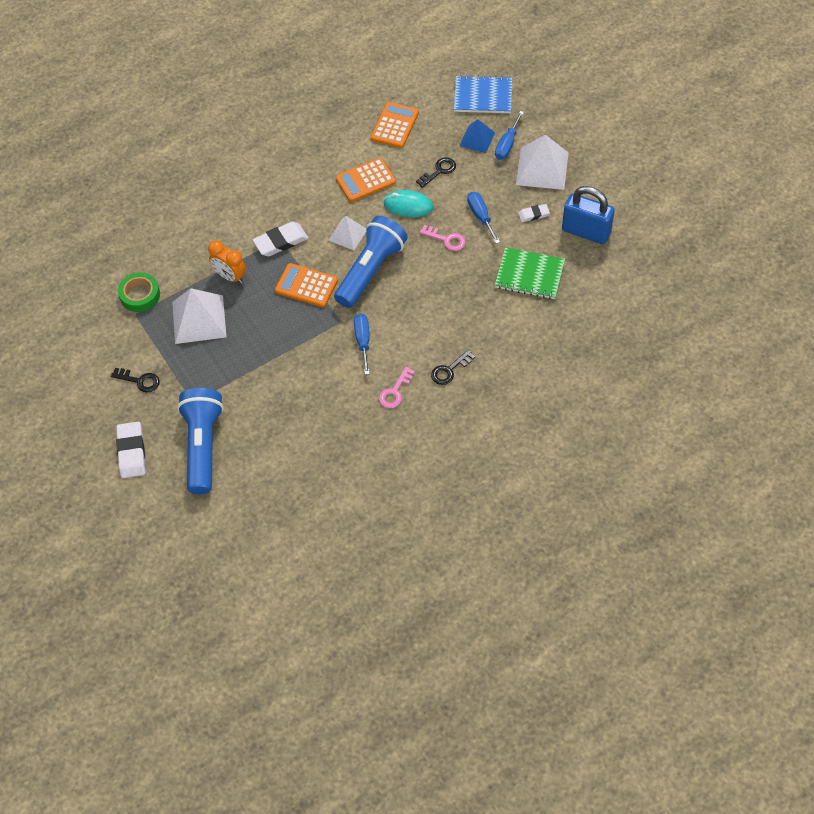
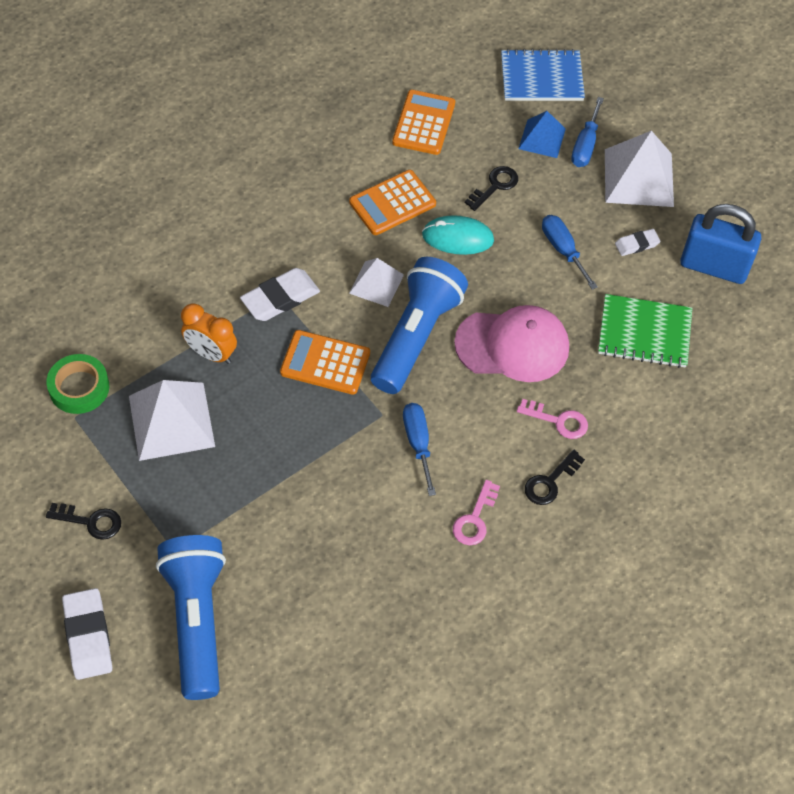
camera: 10 degrees left, 0 degrees up
(436, 279) = (512, 345): none -> pink cap
(446, 239) = (518, 285): pink key -> pink key (558, 421)

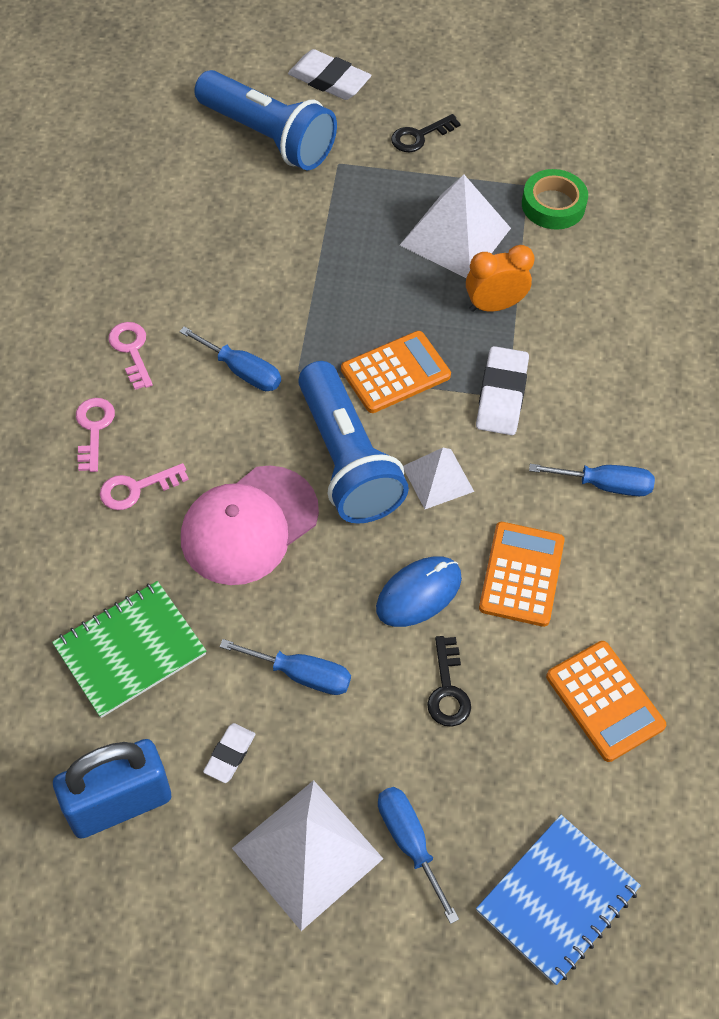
camera: 135 degrees right, 0 degrees up
(290, 207) = (605, 485): none -> blue screwdriver
(457, 237) = (418, 593): turquoise mouse -> blue mouse
(542, 138) = (465, 804): blue pyramid -> none
(550, 482) = (94, 429): black key -> pink key

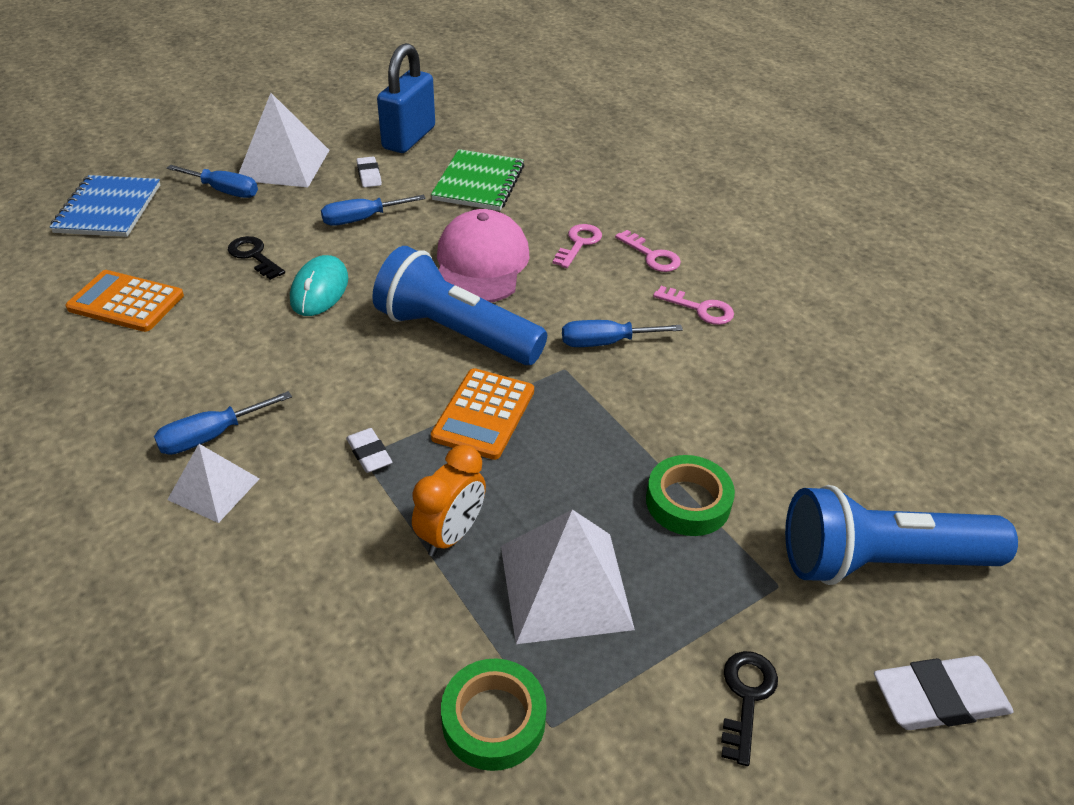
camera: 140 degrees right, 15 degrees down
(331, 231) = (688, 502): none -> green tape
(418, 593) = (319, 290): blue mouse -> turquoise mouse
(437, 478) = (369, 360): white pyramid -> white pyramid (214, 489)
(501, 395) = (369, 453): white eraser -> white eraser, size x0.57
(521, 574) = (245, 338): orange calculator -> none

